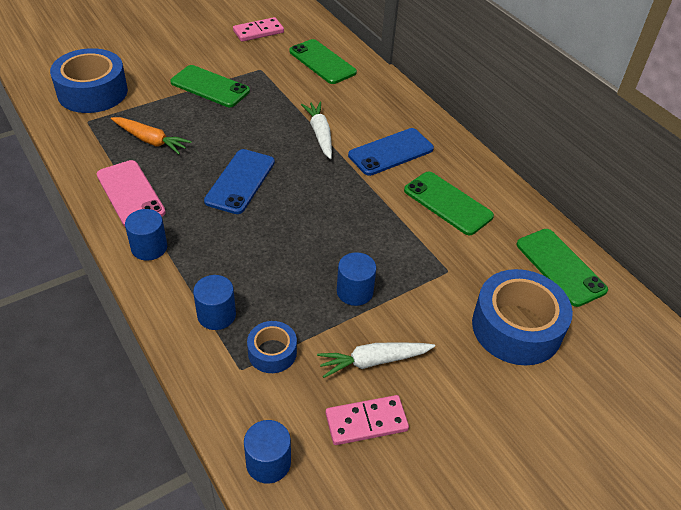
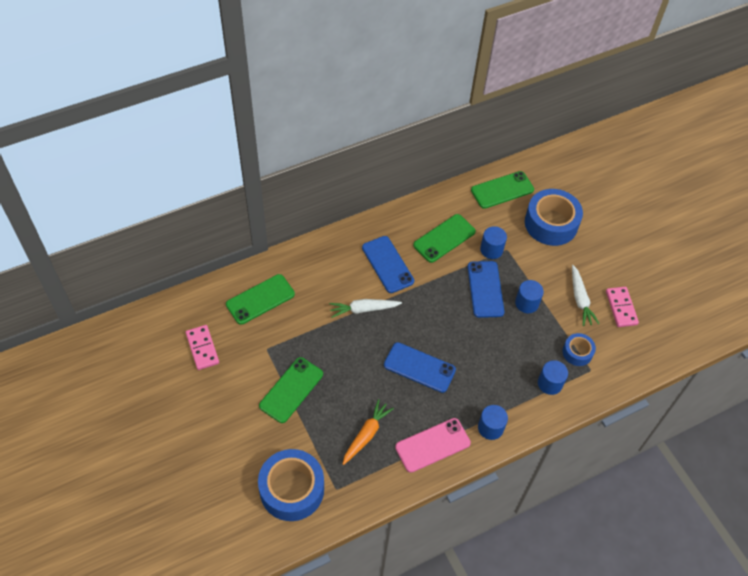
camera: 85 degrees left, 10 degrees up
(268, 463) = (650, 357): blue cylinder -> blue cylinder (491, 249)
(371, 245) = (485, 289): none -> blue phone

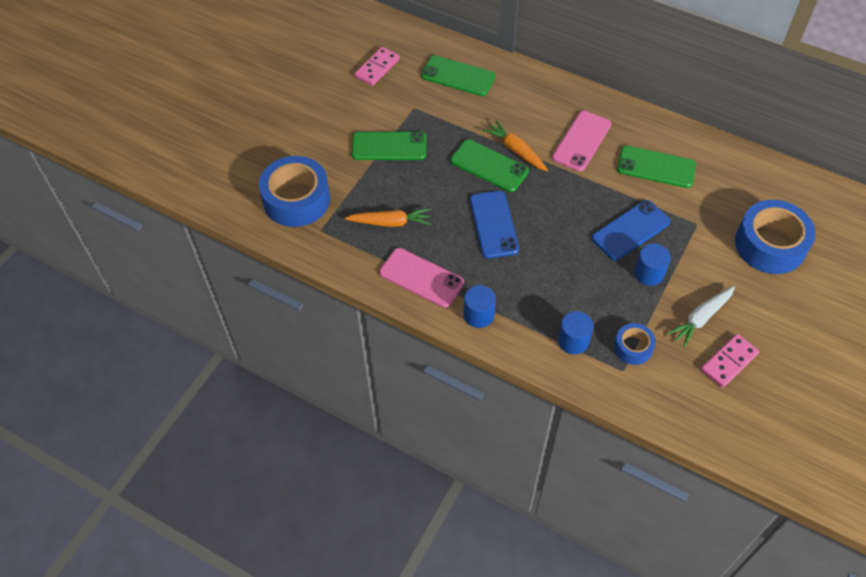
camera: 60 degrees right, 0 degrees up
(363, 309) = (516, 150): white carrot -> orange carrot
(387, 264) = (581, 141): blue phone -> pink phone
(491, 249) = (683, 211): blue cylinder -> none
(502, 190) = (765, 182): green phone -> green phone (489, 166)

